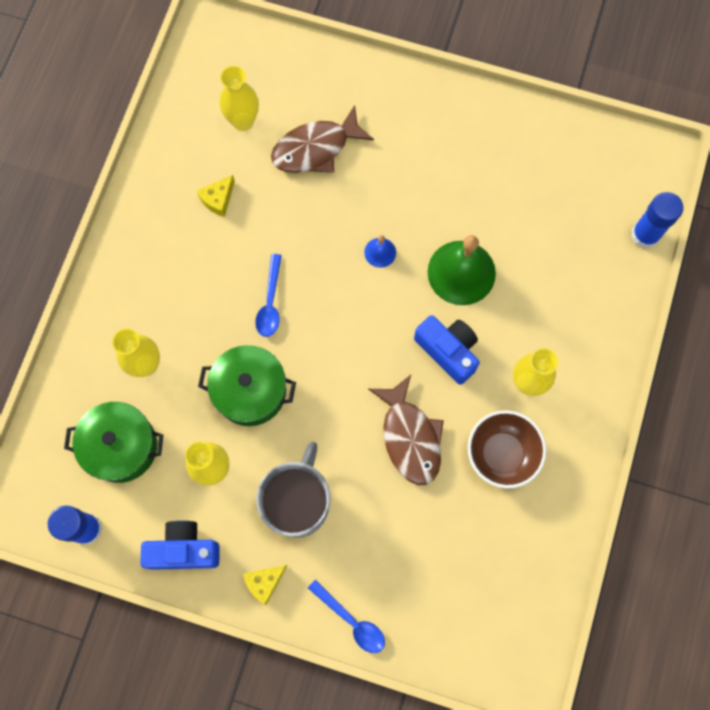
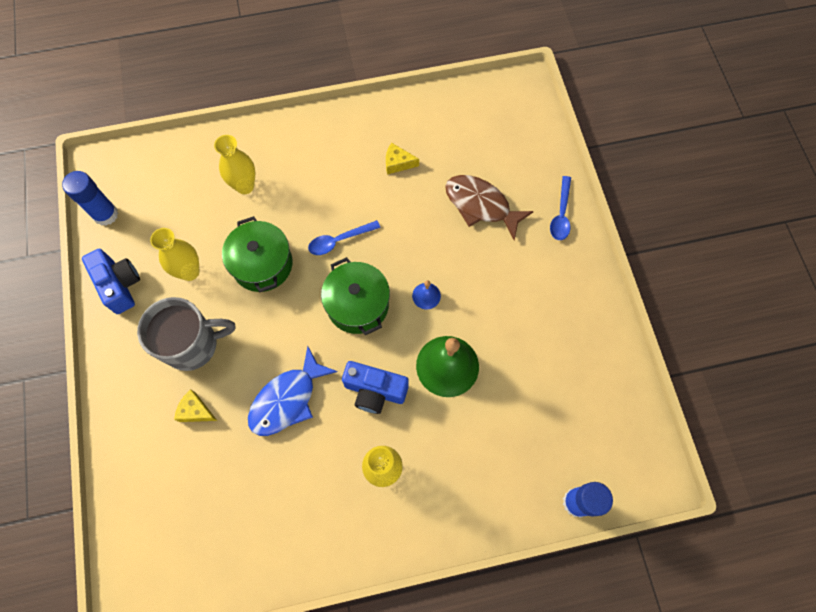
camera: 60 degrees right, 5 degrees down
(121, 446) = (176, 203): green pot -> green pot (358, 305)
(243, 121) = (469, 146): yellow vase -> none
(264, 582) = (120, 354): yellow cheese -> yellow cheese (196, 411)
(351, 621) = (118, 434): blue spoon -> blue spoon (561, 214)
(410, 437) = (287, 399): brown fish -> blue fish
(448, 351) = (375, 391): blue camera -> blue camera turned 90 degrees clockwise
(502, 454) = (311, 480): brown bowl -> none

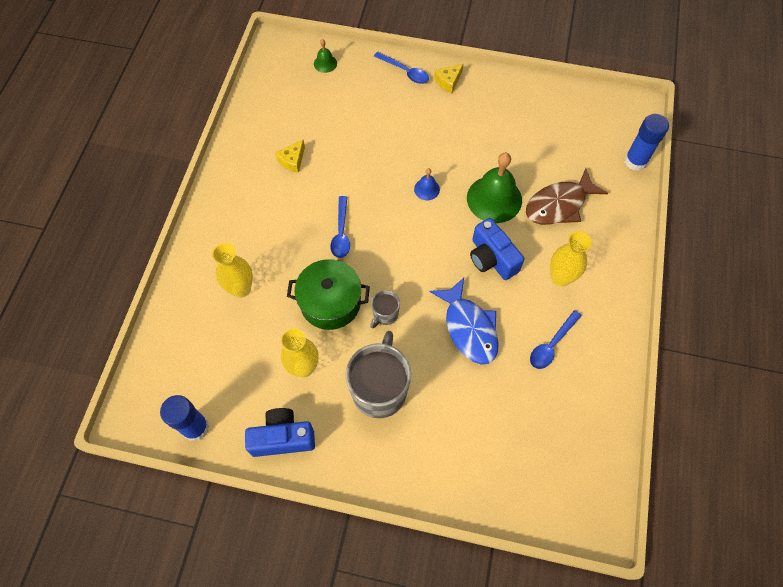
camera: 65 degrees left, 5 degrees down
(196, 411) = (445, 408): yellow cheese -> yellow cheese (448, 81)
(269, 317) = (385, 315): none -> grey mug
(302, 488) = (551, 344): none -> blue spoon
(358, 305) = (409, 241): green pot -> none
(375, 391) = (491, 258): blue camera -> blue camera turned 105 degrees clockwise
(481, 205) = (367, 119): brown fish -> brown fish (559, 205)
(528, 137) = (325, 63): none -> green bell

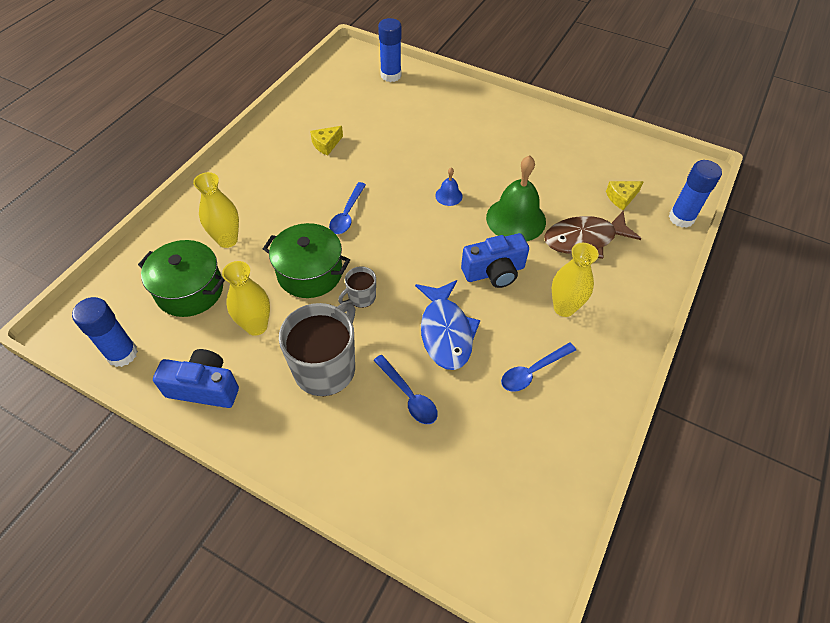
camera: 15 degrees right, 10 degrees down
(228, 349) = (190, 290): none -> green pot
(325, 63) = (391, 75): green bell -> blue glue stick
(405, 72) = (464, 96): blue spoon -> blue spoon (408, 395)
(448, 81) = (504, 112): yellow cheese -> yellow cheese (621, 198)
(491, 258) = (494, 272): blue camera -> blue camera turned 90 degrees counterclockwise

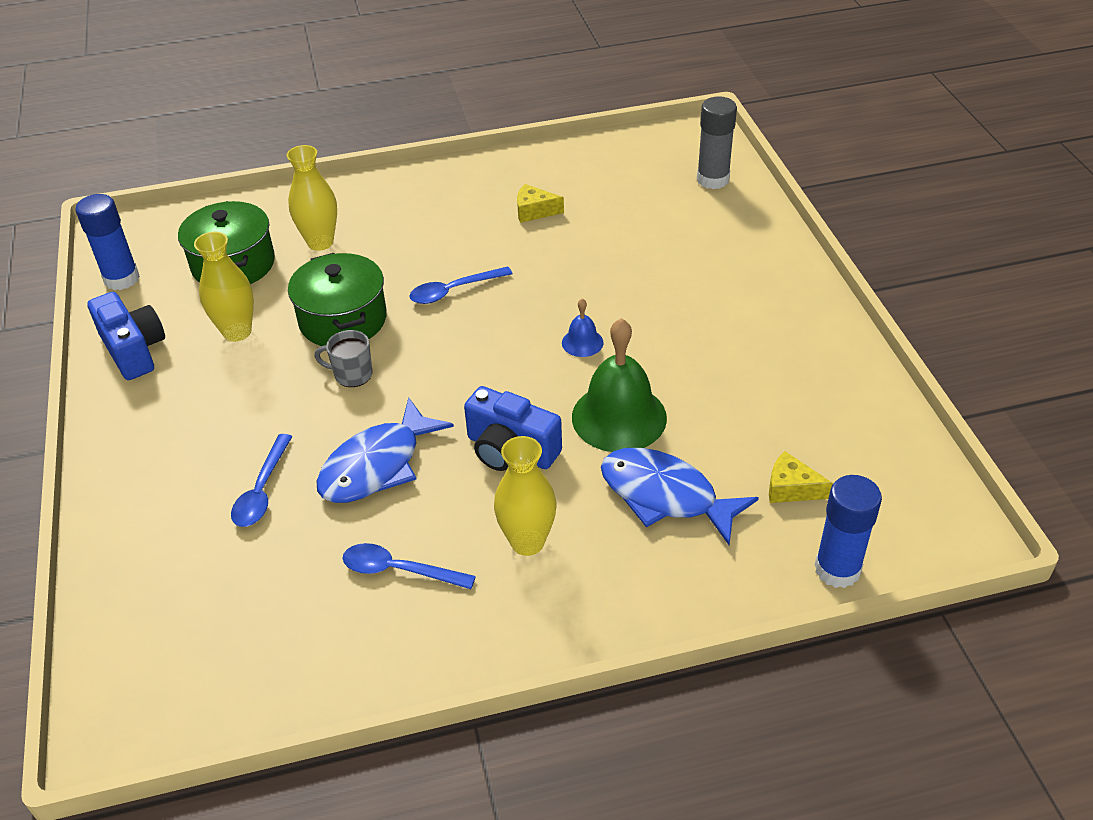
camera: 50 degrees right, 10 degrees down
(326, 367) = (236, 410): grey mug -> none
(391, 75) = (713, 179): blue glue stick -> grey glue stick
(584, 239) = (665, 496): brown fish -> blue fish

